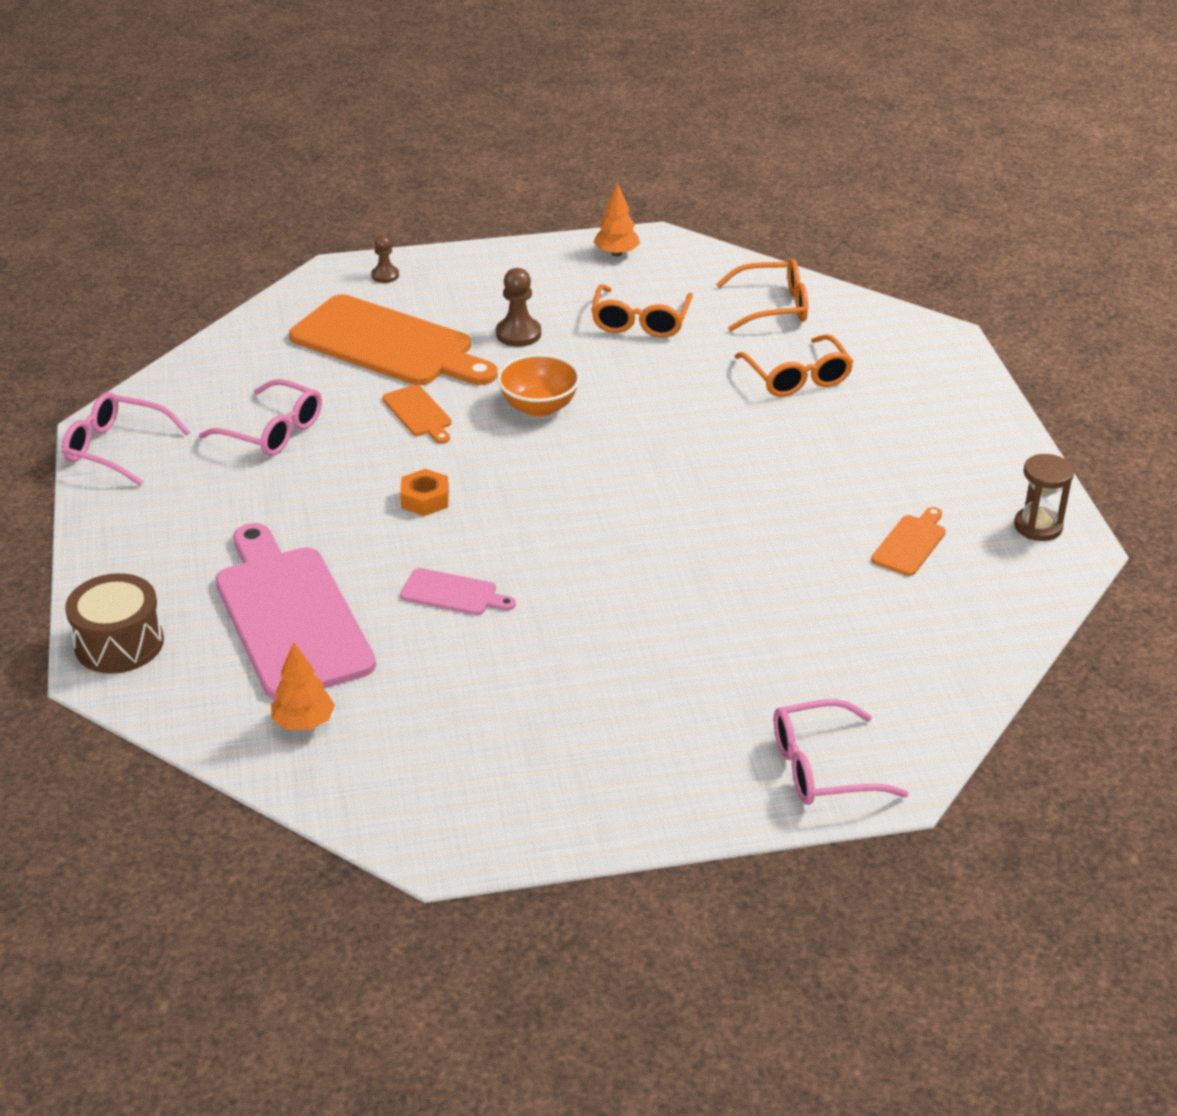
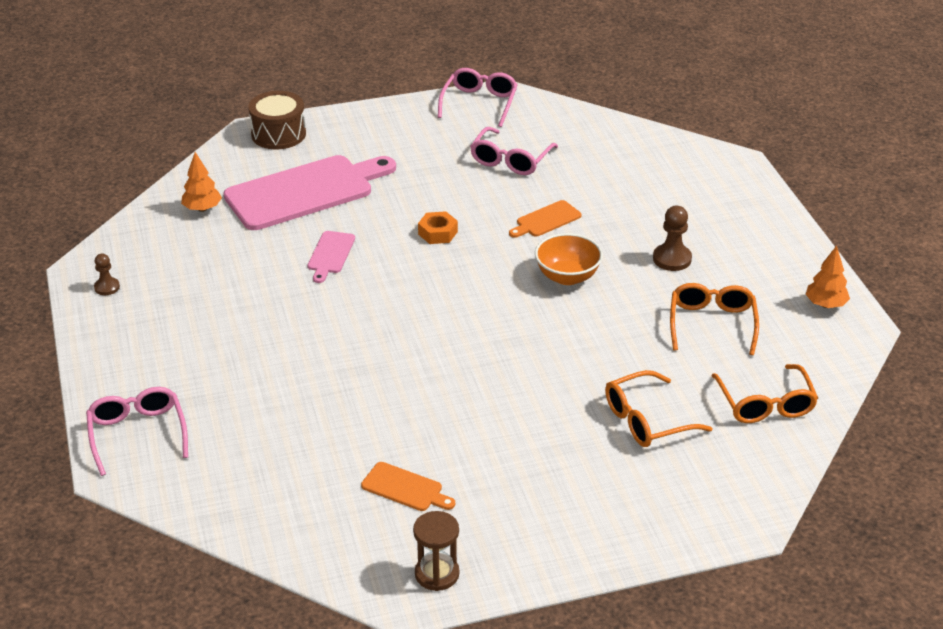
camera: 85 degrees right, 0 degrees up
(385, 275) = (739, 185): brown pawn -> brown pawn (107, 287)
(388, 344) = (638, 197): orange cutting board -> none
(640, 322) = (712, 324): orange glasses -> orange glasses turned 90 degrees clockwise

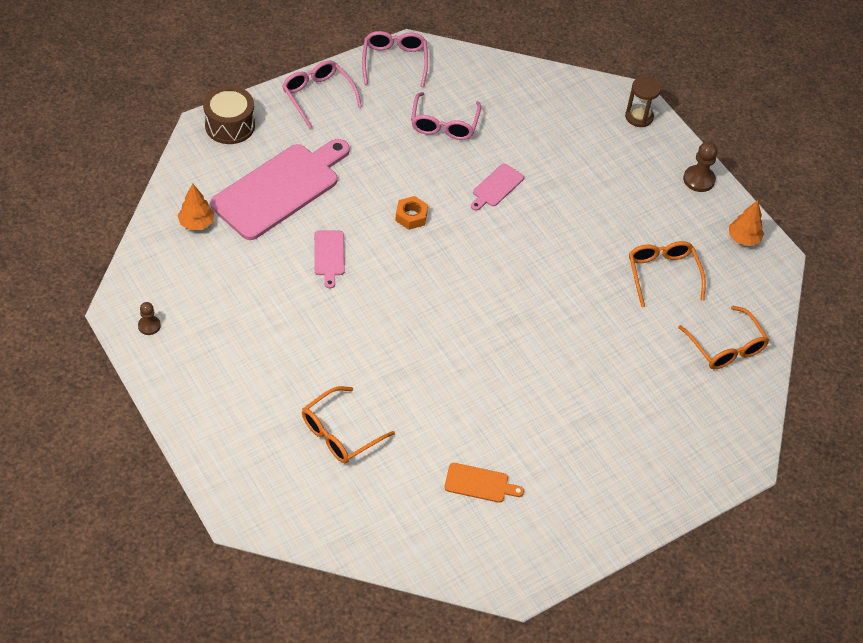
camera: 20 degrees left, 15 degrees up
(137, 434) = (242, 474): pink glasses -> pink glasses (318, 96)
(437, 574) = (532, 558): brown hourglass -> brown hourglass (639, 117)
(546, 220) = (496, 187): orange cutting board -> pink cutting board
(567, 277) = (534, 245): orange bowl -> none
(646, 420) = (642, 380): orange glasses -> orange glasses (340, 433)
(672, 259) = (611, 212): brown pawn -> brown pawn (699, 180)

